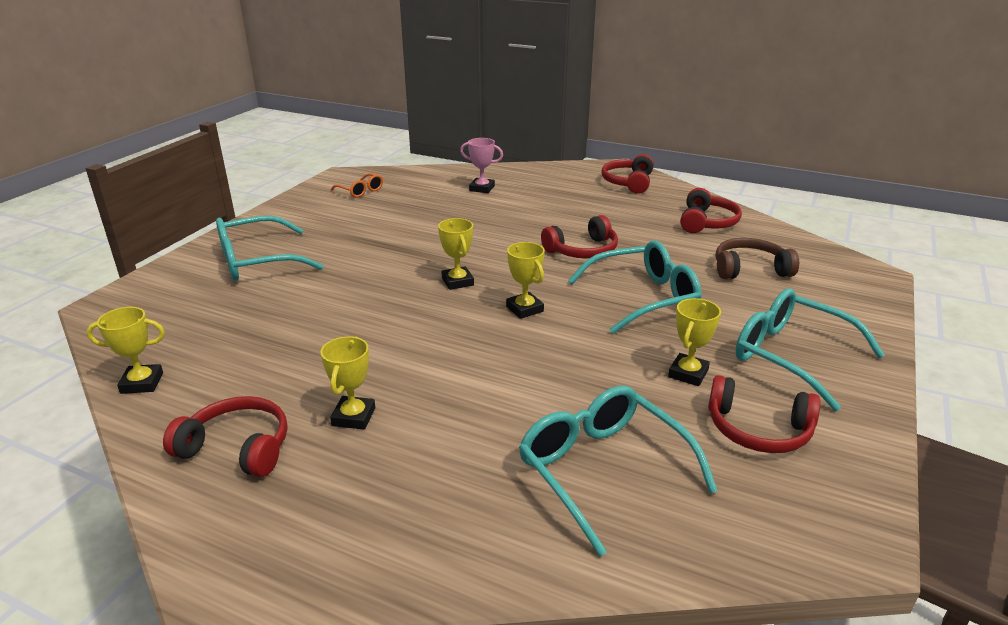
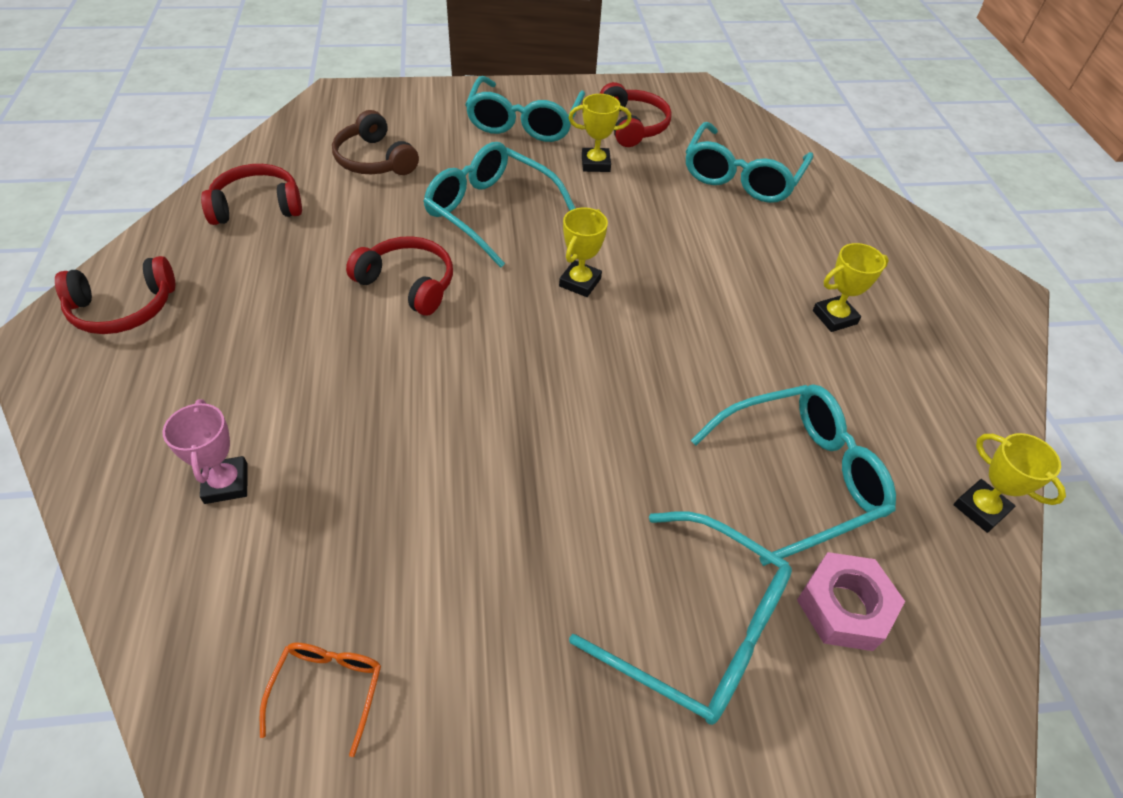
camera: 125 degrees left, 20 degrees up
(196, 302) = (844, 607): none -> pink nut
(237, 447) = (938, 365): red headphones -> none
(270, 325) = (800, 476): none -> turquoise glasses
(457, 282) = (568, 359): yellow trophy -> none

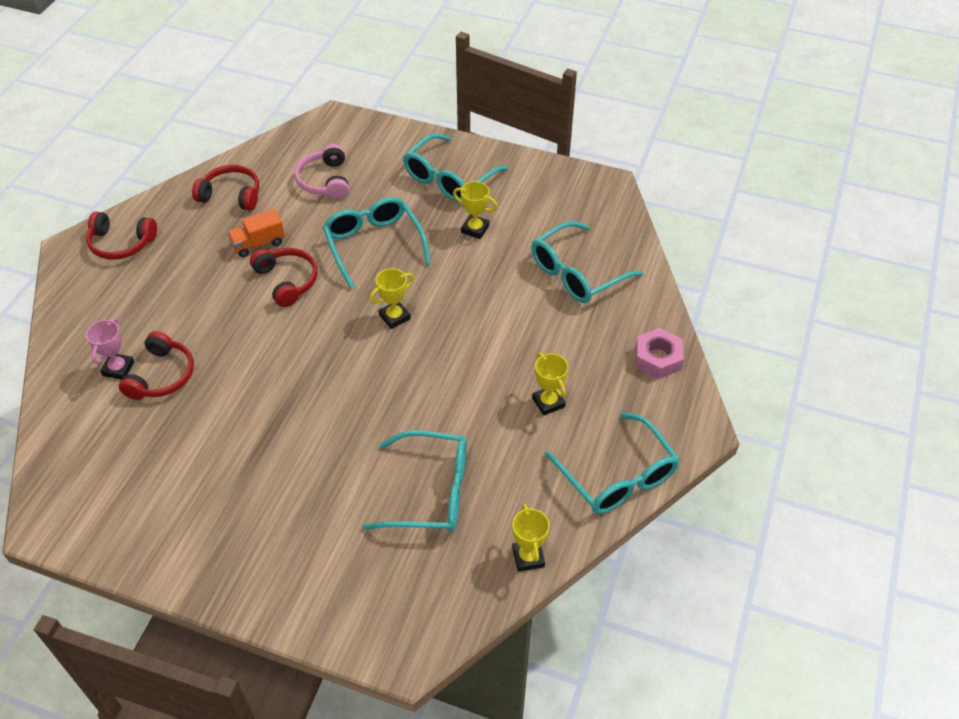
camera: 30 degrees right, 0 degrees up
(328, 689) = (107, 491): orange glasses -> none
(336, 251) = (258, 243): none -> orange truck
(374, 160) = (325, 181): brown headphones -> pink headphones
(633, 126) = (529, 205): red headphones -> red headphones (162, 375)
(700, 629) = (304, 545): turquoise glasses -> turquoise glasses (617, 476)
(834, 317) = (548, 402): yellow trophy -> yellow trophy turned 60 degrees clockwise
(844, 607) = (392, 570): pink nut -> pink nut (657, 358)

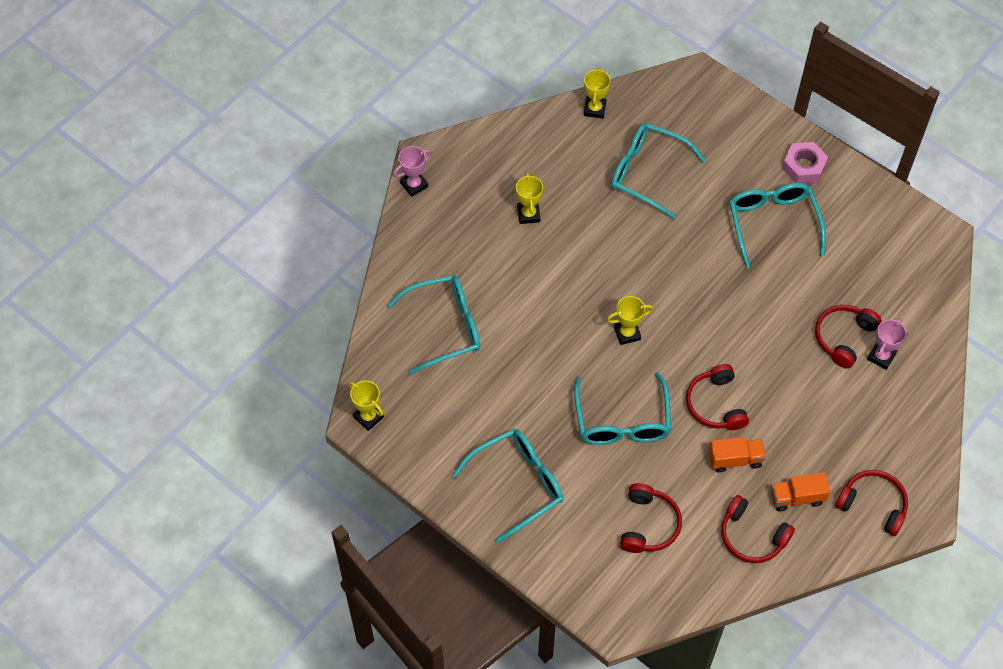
camera: 160 degrees left, 10 degrees up
(194, 231) = (797, 497): none -> orange truck
(325, 181) = (648, 525): pink headphones -> red headphones
(475, 229) = (517, 409): yellow trophy -> yellow trophy (368, 417)
(617, 476) = (504, 142): turquoise glasses -> turquoise glasses (772, 223)
(657, 358) = (420, 224): pink nut -> pink nut (803, 167)
(690, 396) = (414, 185): none -> pink trophy

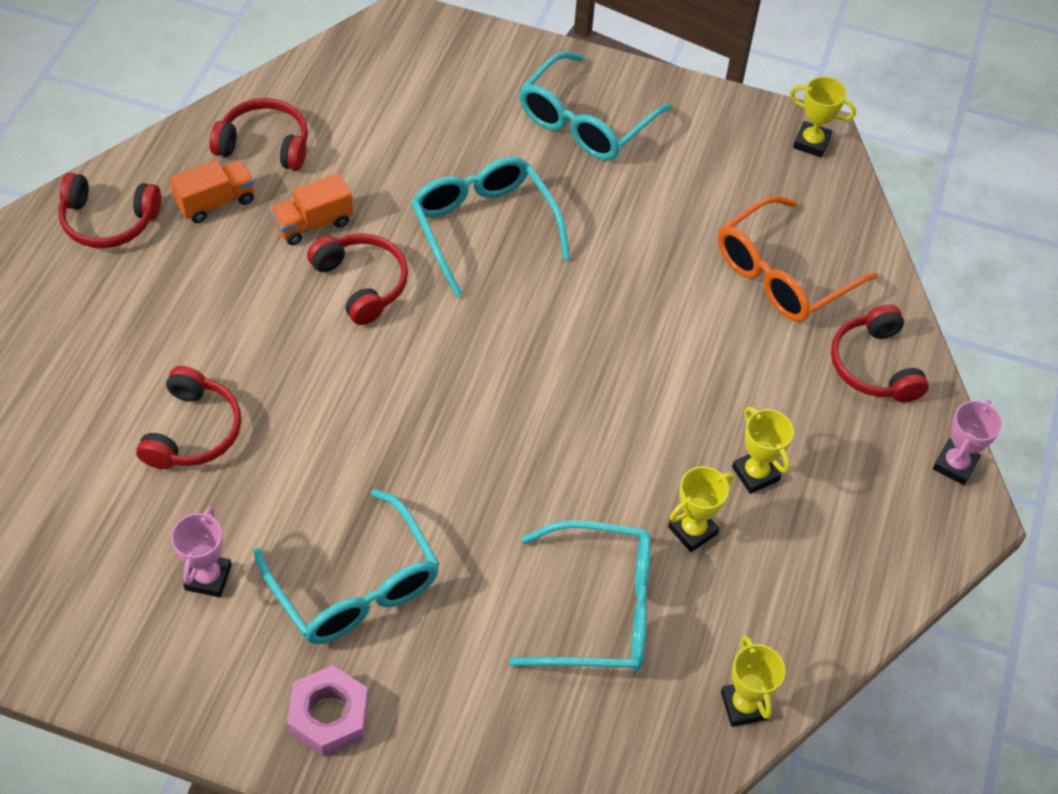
camera: 155 degrees right, 5 degrees down
(445, 327) = (782, 274): turquoise glasses -> orange glasses
(627, 333) = (524, 341): yellow trophy -> yellow trophy (692, 530)
(648, 525) = (402, 123): red headphones -> red headphones (874, 365)
(881, 356) = (128, 420): pink trophy -> pink trophy (208, 577)

